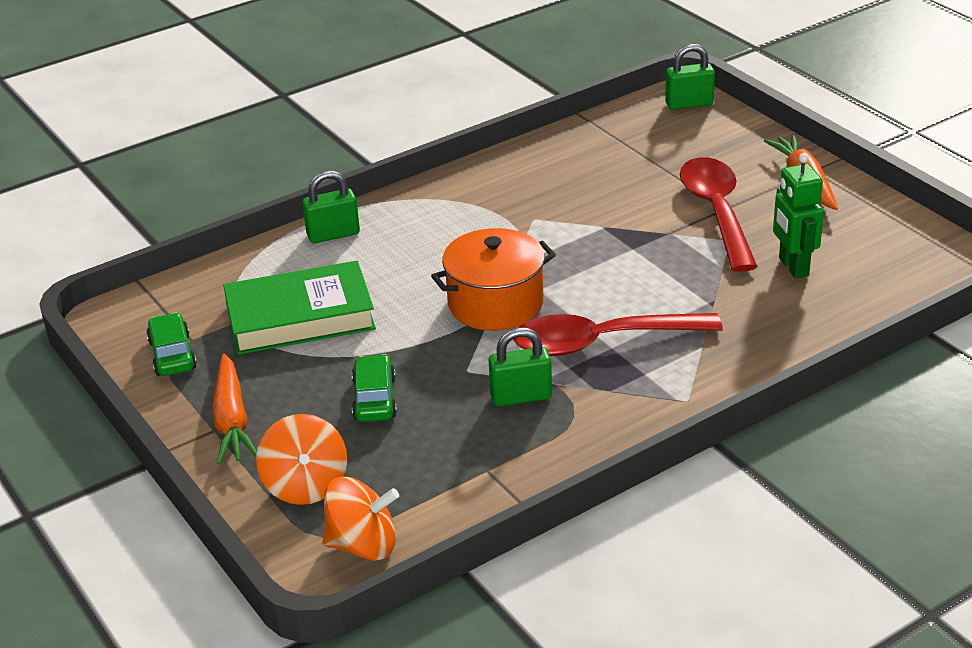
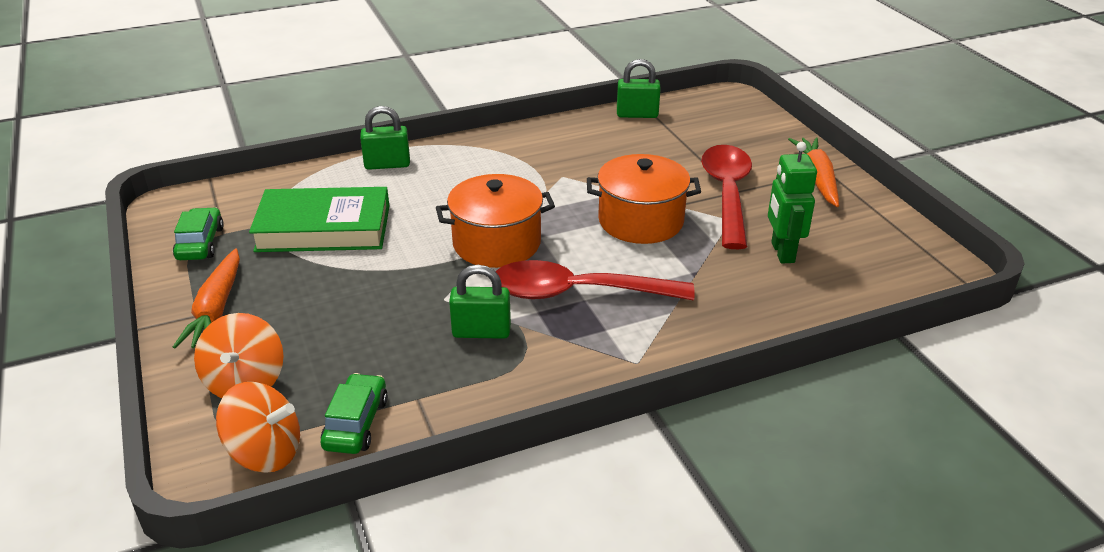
camera: 10 degrees right, 0 degrees up
(374, 399) = (349, 311): green car -> green car (356, 423)
(637, 256) = (640, 221): none -> orange pot
(689, 104) = (734, 103): green padlock -> green padlock (637, 114)

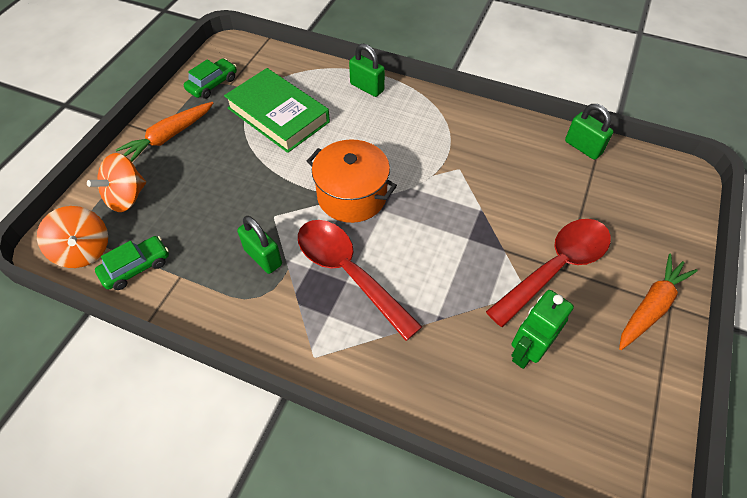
camera: 45 degrees right, 20 degrees up
(640, 221) = (462, 245): orange pot -> none

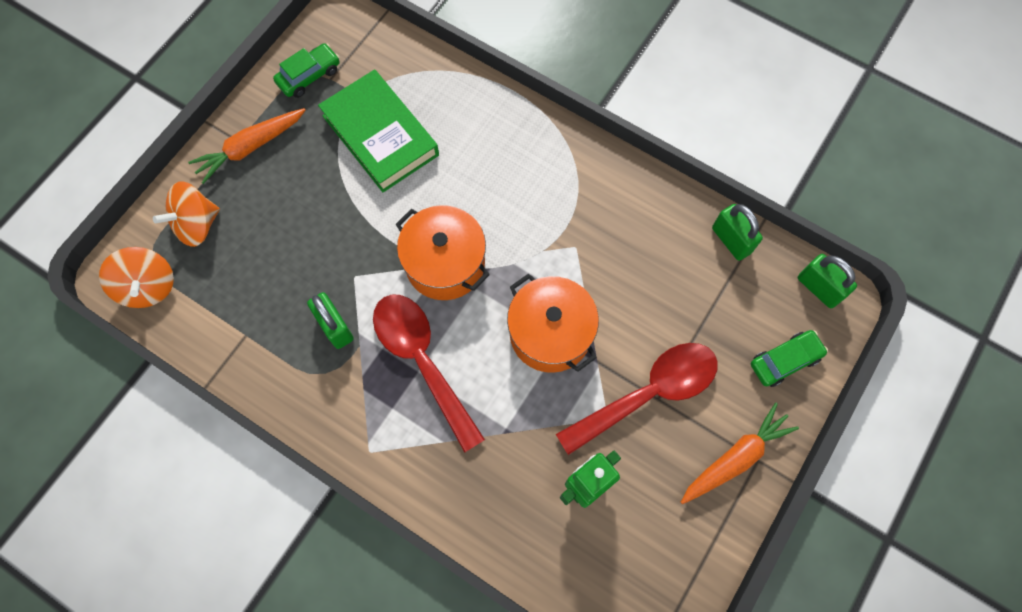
camera: 10 degrees right, 15 degrees up
(136, 267) = (201, 317): green car -> green car (784, 360)
(367, 87) = (494, 109): green padlock -> green padlock (818, 288)
(456, 234) = (550, 333): none -> orange pot

